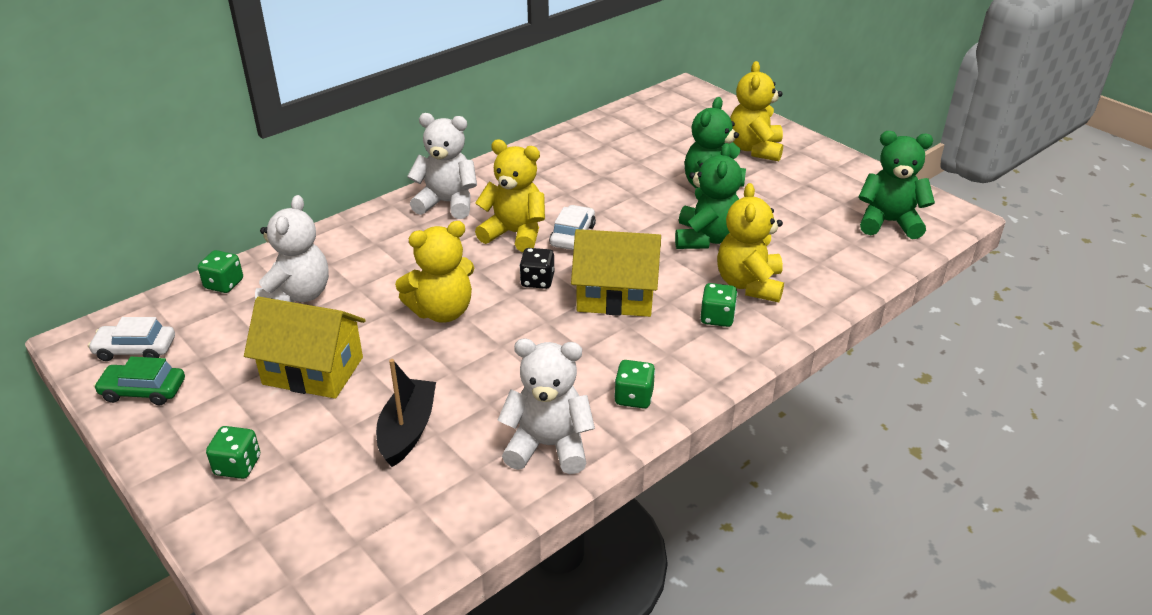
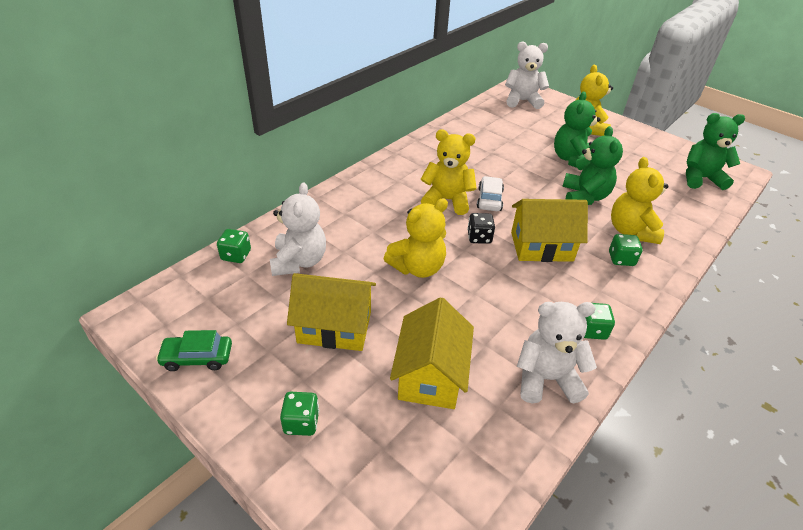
camera: 10 degrees left, 5 degrees up
(135, 349) = (179, 319): white car -> none
(407, 430) = (430, 375): black boat -> yellow house
(447, 203) = (387, 178): white teddy bear -> white teddy bear (522, 101)

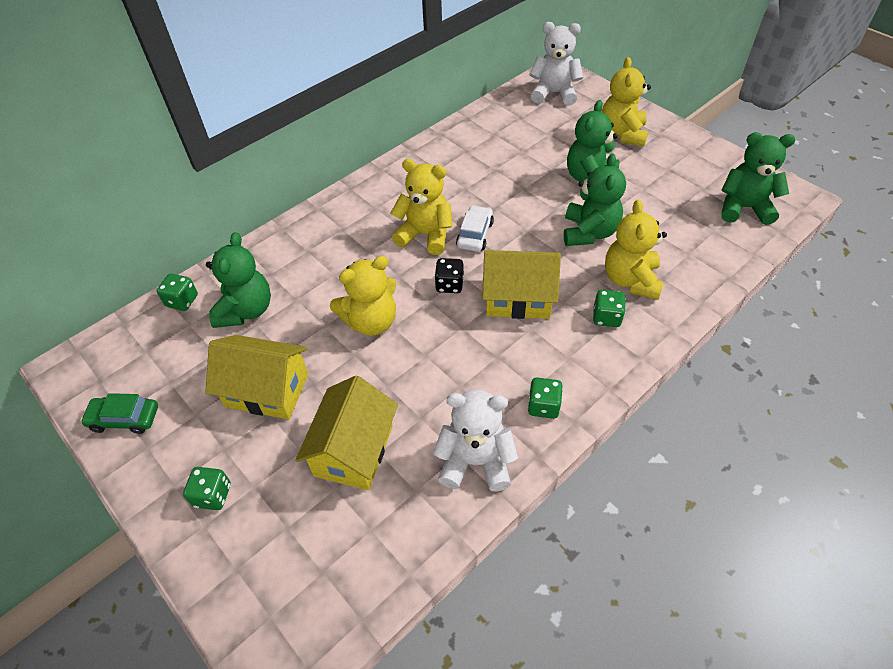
camera: 10 degrees right, 10 degrees up
(299, 261) = (246, 310): white teddy bear -> green teddy bear

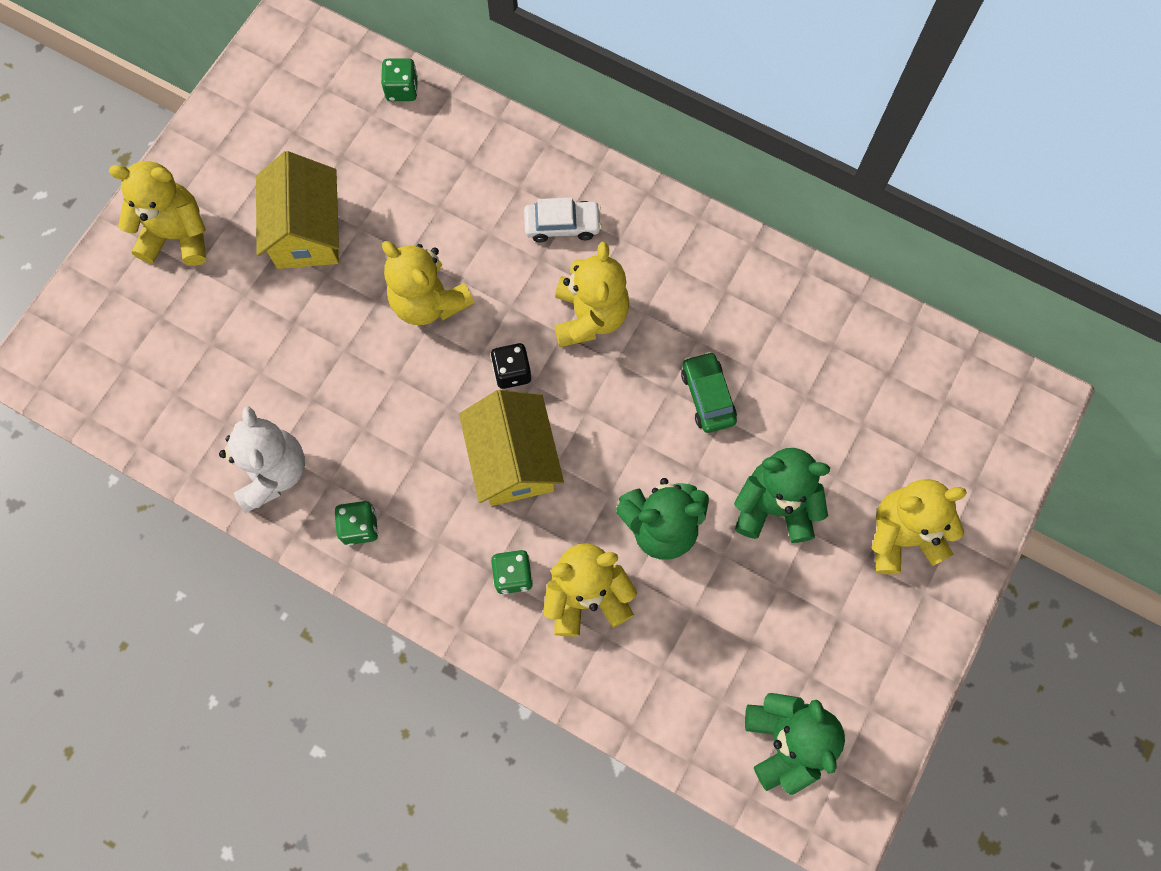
camera: 70 degrees right, 20 degrees up
(124, 419) = (240, 114): green car -> green car (707, 396)
(213, 495) = (178, 236): green dice -> yellow teddy bear
(246, 310) = (407, 162): green teddy bear -> none
(354, 450) = (256, 346): yellow house -> none
(475, 234) = (610, 377): white car -> white car (562, 225)
(554, 93) = (971, 410): white teddy bear -> none

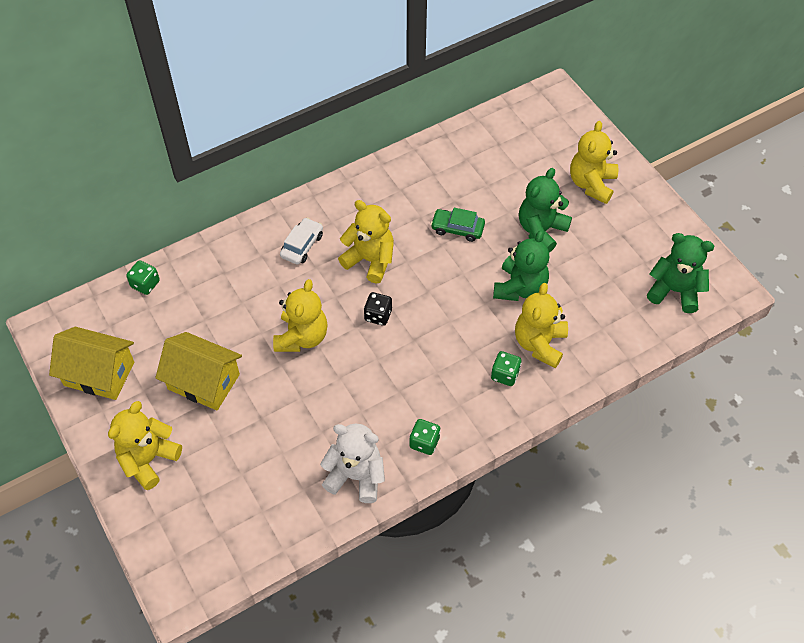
camera: 60 degrees left, 15 degrees down
(429, 302) = (302, 337): yellow teddy bear -> yellow teddy bear turned 60 degrees counterclockwise
(513, 460) = (434, 341): yellow house -> yellow house (99, 374)

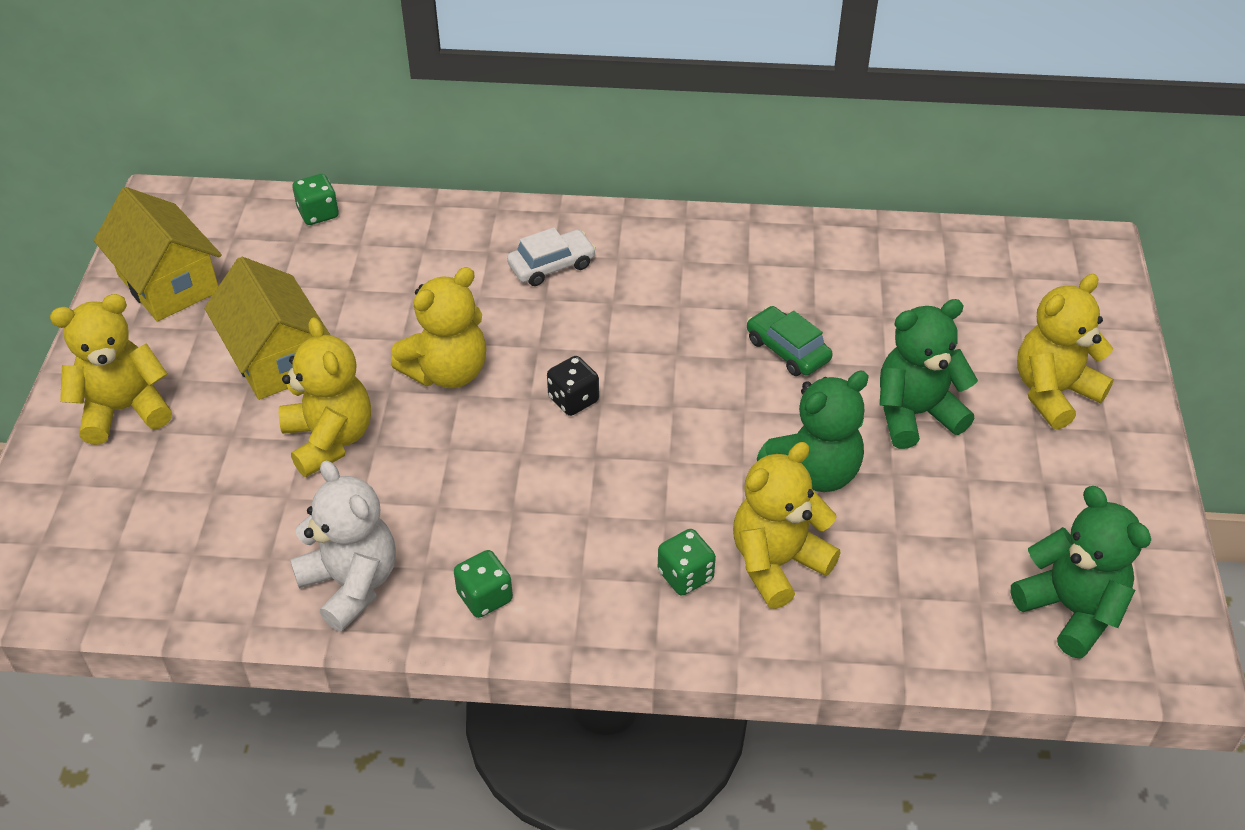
camera: 35 degrees right, 10 degrees down
(370, 260) = (626, 327): yellow teddy bear -> yellow teddy bear (329, 439)

